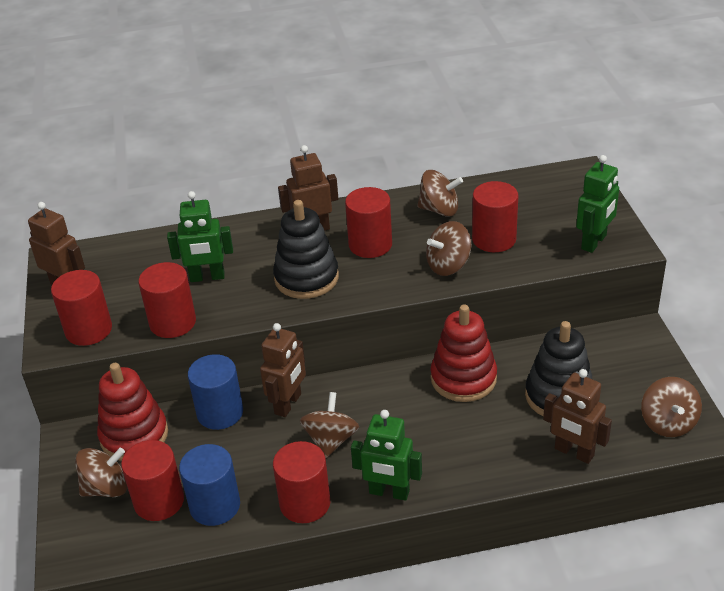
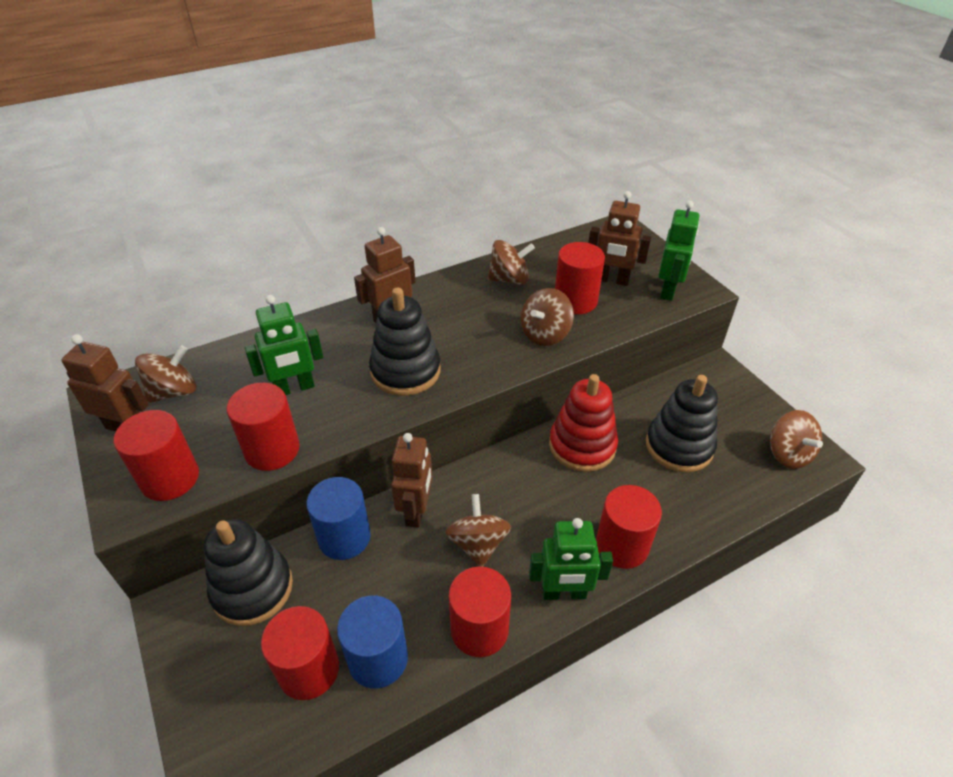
camera: 20 degrees left, 5 degrees up
(106, 488) = (237, 668): brown spinning top -> brown spinning top (174, 392)
(134, 436) = (252, 588): red stacking toy -> black stacking toy
(370, 245) = (457, 324): red cylinder -> red cylinder (622, 545)
(574, 452) = (722, 504): brown robot -> brown robot (612, 280)

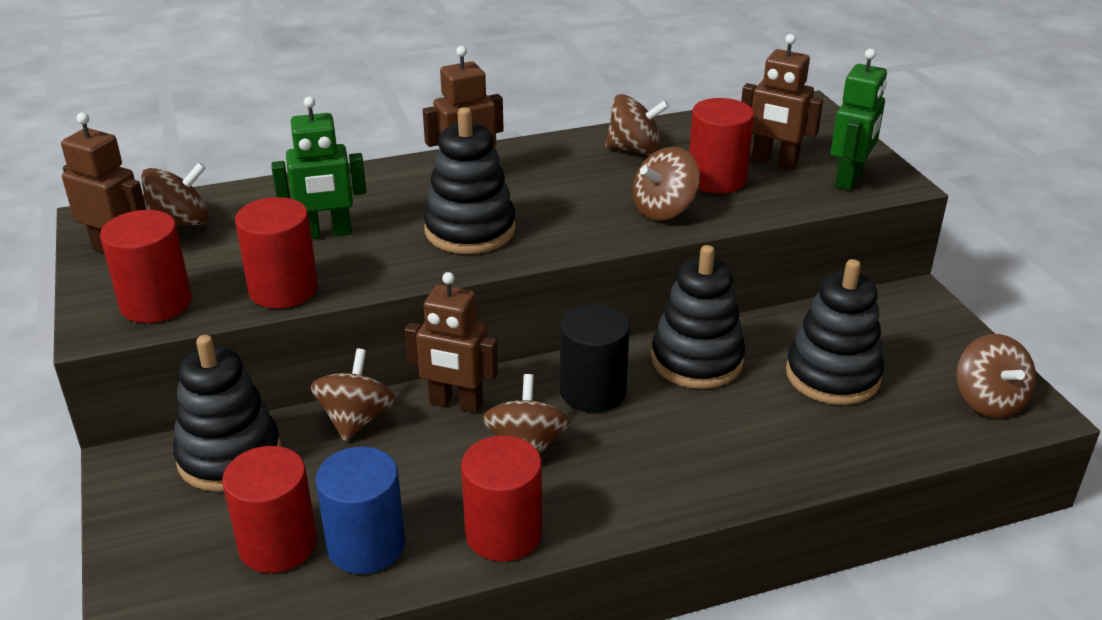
camera: 10 degrees right, 10 degrees down
(344, 537) = (356, 419): blue cylinder -> brown spinning top
(416, 511) = (455, 403): brown robot -> brown robot turned 90 degrees clockwise
(514, 485) = (593, 391): none -> black cylinder
(564, 593) = (626, 511): green robot -> none
(582, 446) = (697, 360): red stacking toy -> black stacking toy
(622, 545) = (719, 471): red cylinder -> none

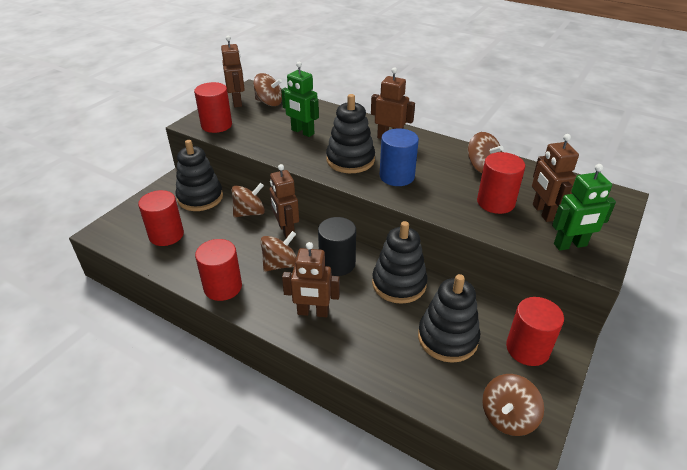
camera: 50 degrees right, 5 degrees up
(283, 289) = (255, 143): red cylinder -> red cylinder (527, 348)
(366, 545) = (184, 255): blue cylinder -> blue cylinder (397, 176)
(664, 210) = (443, 200): brown spinning top -> none
(666, 465) = (313, 312): none -> brown robot

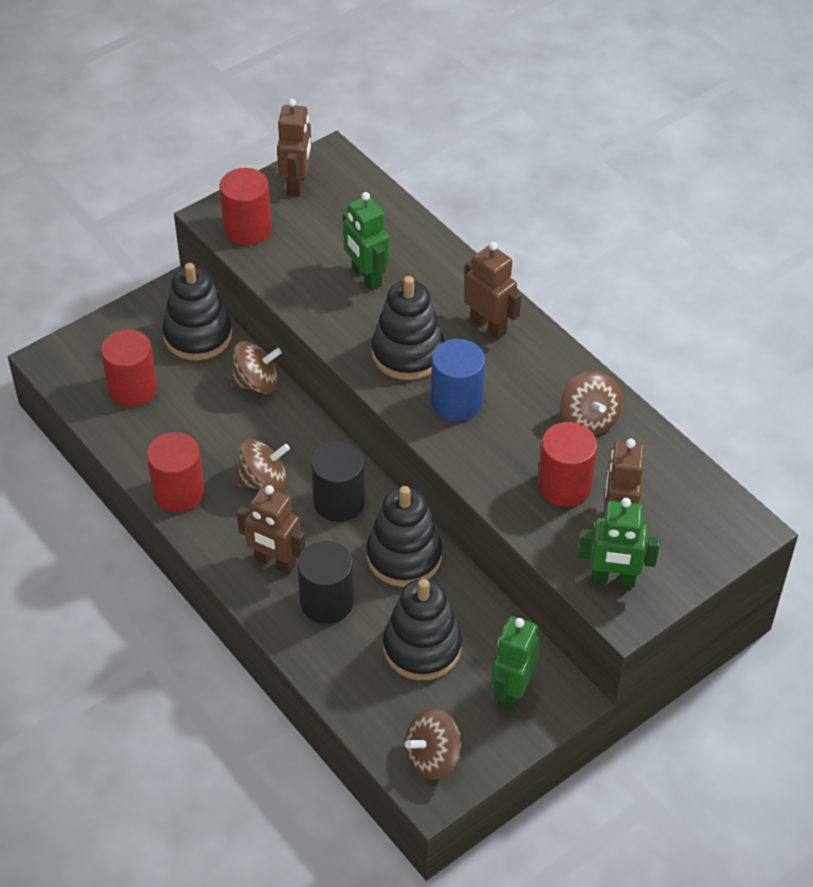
camera: 20 degrees right, 10 degrees up
(269, 102) = (344, 198): brown spinning top -> none
(286, 231) = (294, 429): brown robot -> none
(363, 327) = (326, 602): none -> black cylinder
(527, 348) = (512, 692): red cylinder -> green robot

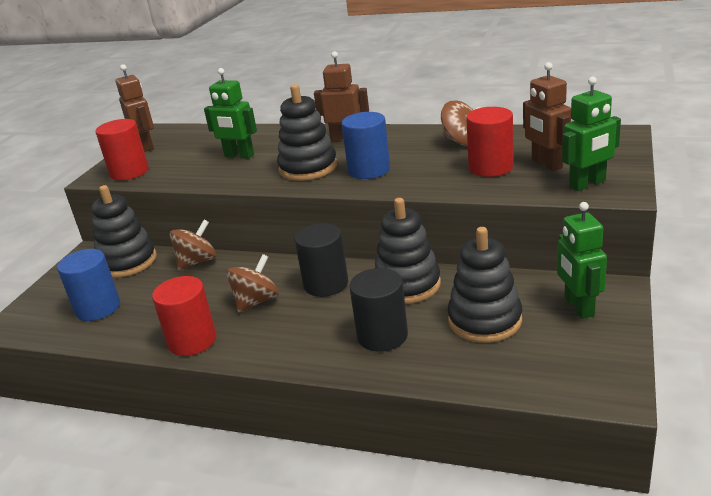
camera: 30 degrees left, 20 degrees down
(133, 389) = (98, 308): red cylinder -> blue cylinder
(275, 562) = (315, 337): brown robot -> none
(432, 758) = (582, 374): brown spinning top -> none

